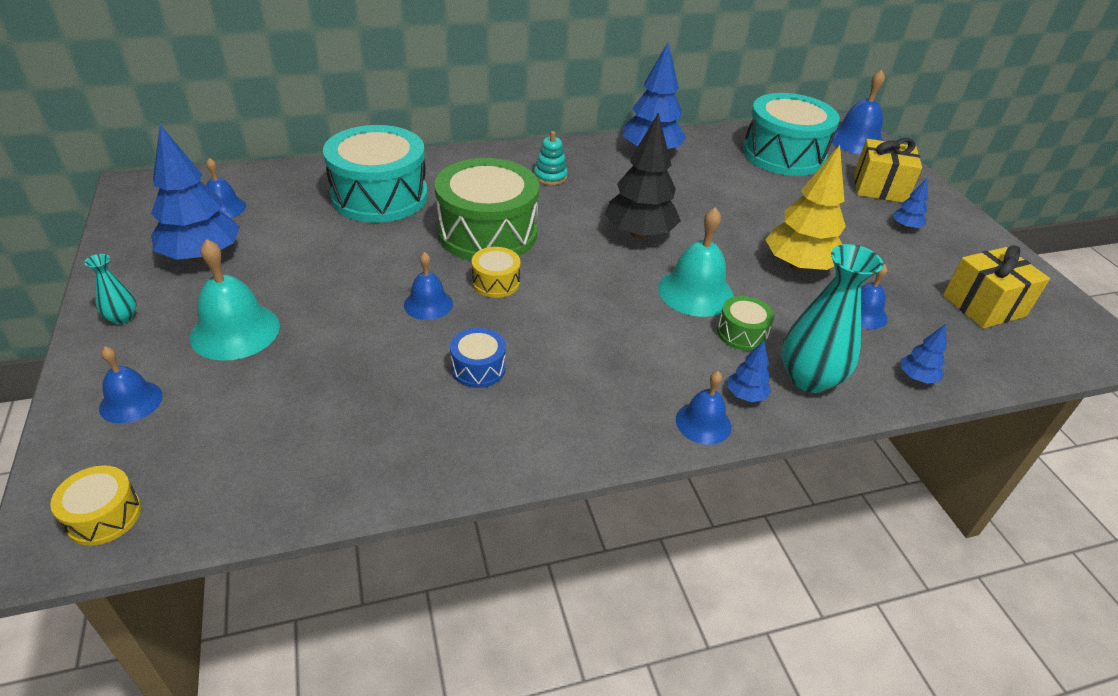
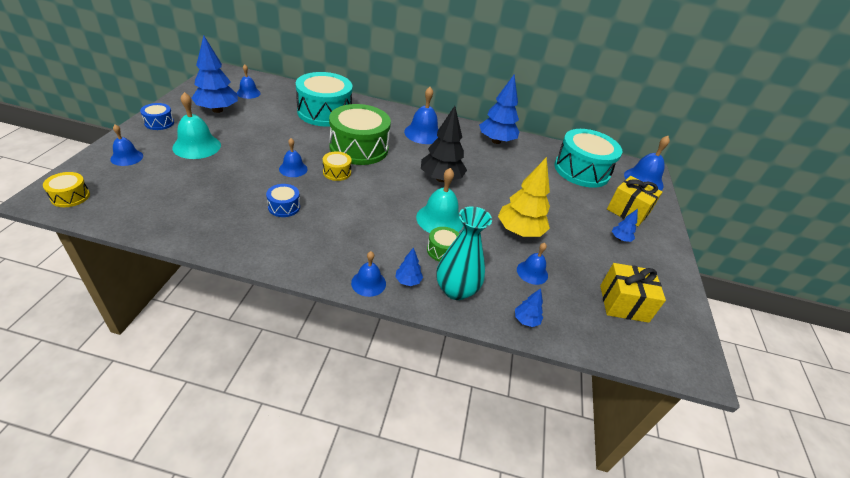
camera: 25 degrees right, 0 degrees up
(122, 318) = (159, 123): turquoise vase -> blue drum
(550, 177) = (423, 133): turquoise stacking toy -> blue bell

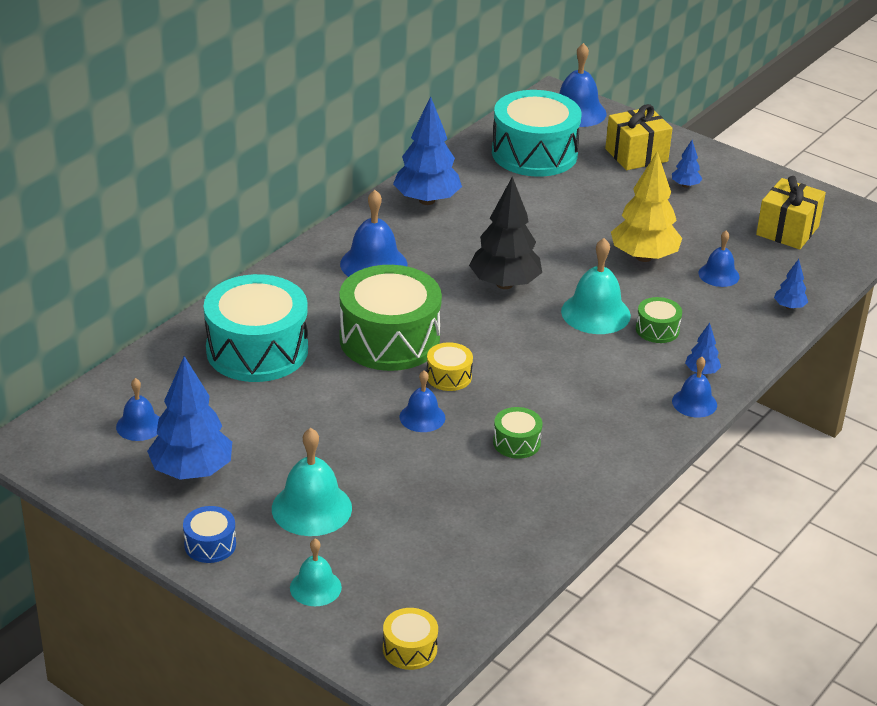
camera: 60 degrees left, 5 degrees down
(127, 157) = (315, 587): blue bell -> turquoise bell
(284, 207) = (516, 442): blue drum -> green drum
(456, 290) = (728, 340): turquoise vase -> none

